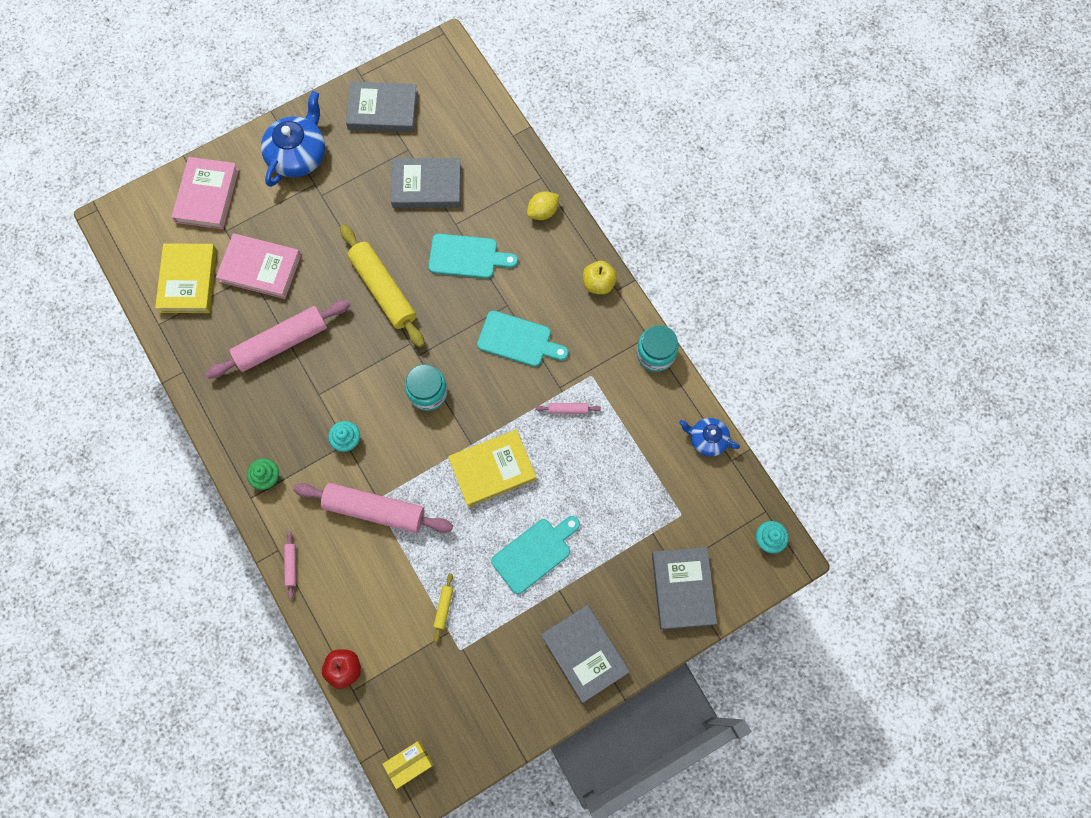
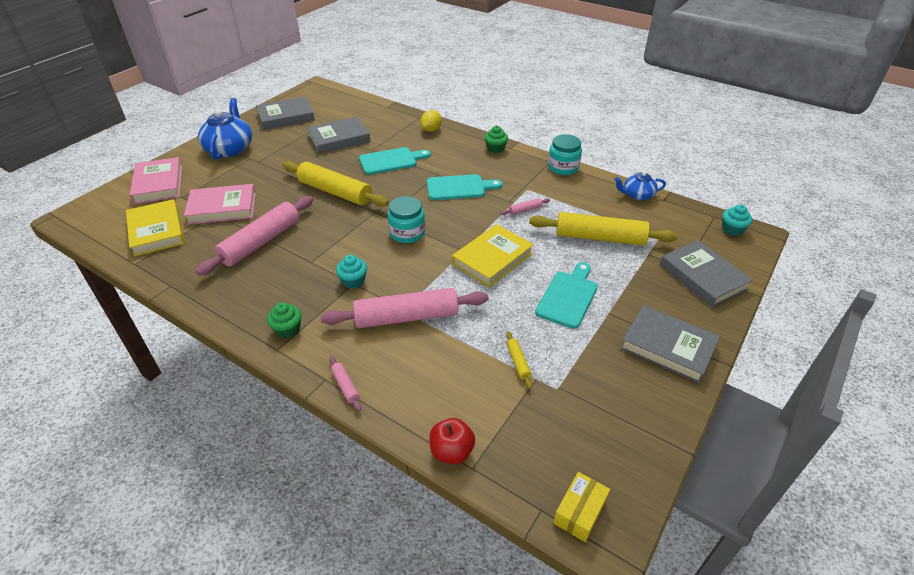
camera: 25 degrees left, 30 degrees down
(598, 283) = (495, 149): yellow apple -> green cupcake
(618, 487) = (599, 238): none -> yellow rolling pin

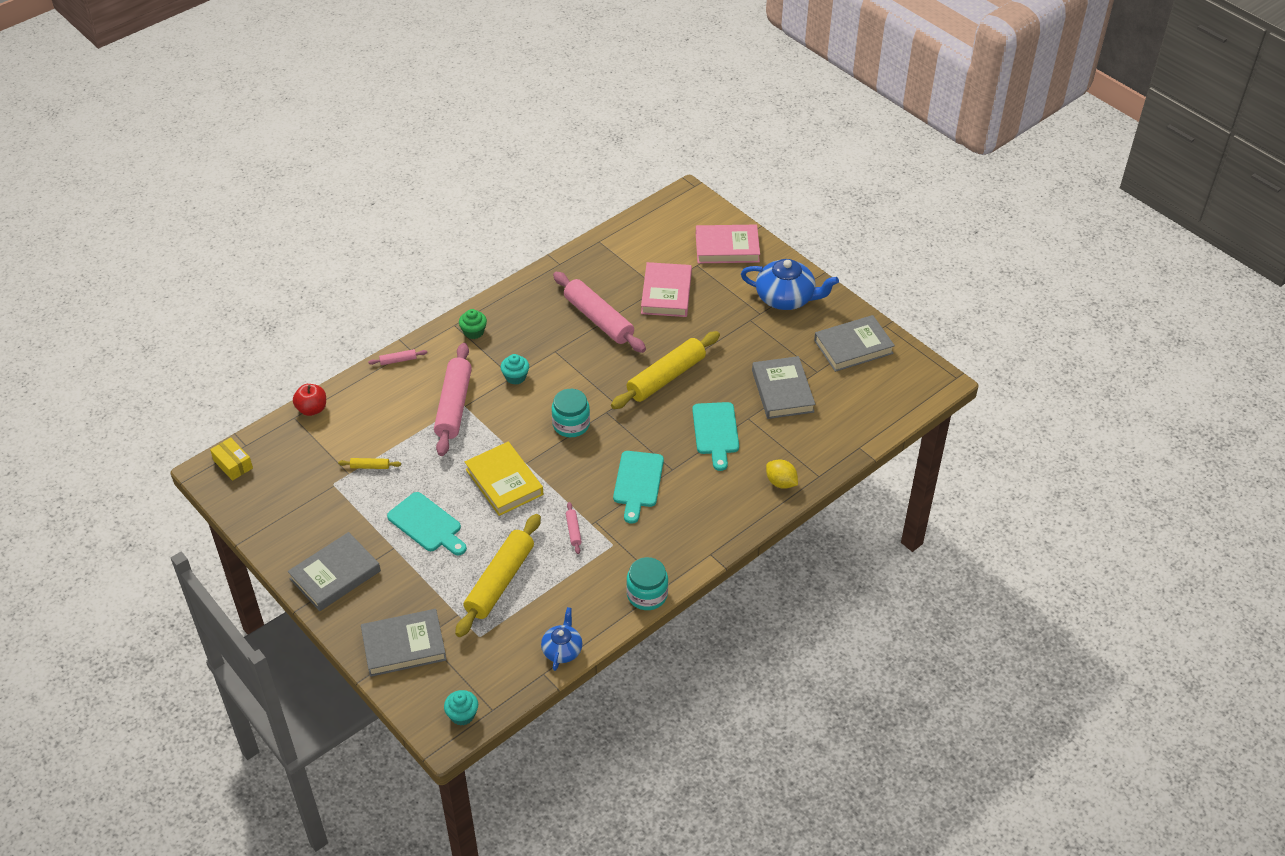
camera: 105 degrees right, 5 degrees up
(156, 231) = (643, 251): yellow book -> none
(286, 117) = (853, 347): grey book -> grey book turned 75 degrees clockwise
(495, 149) = (713, 538): green cupcake -> none

